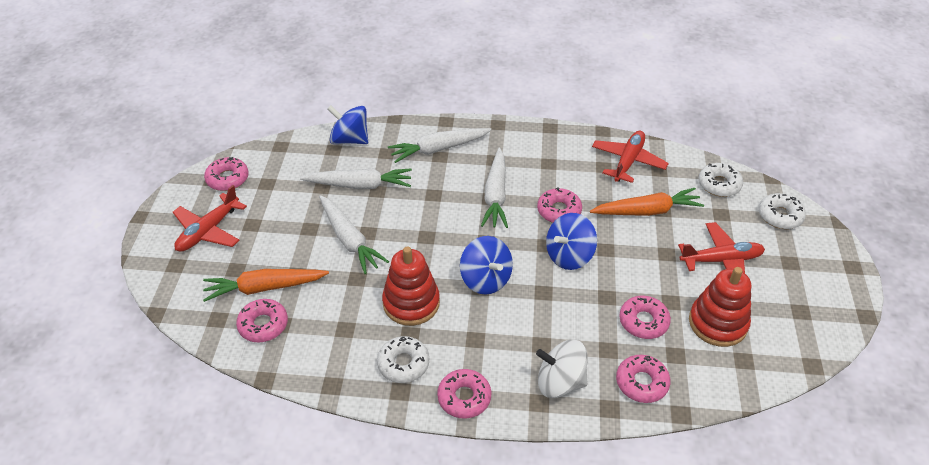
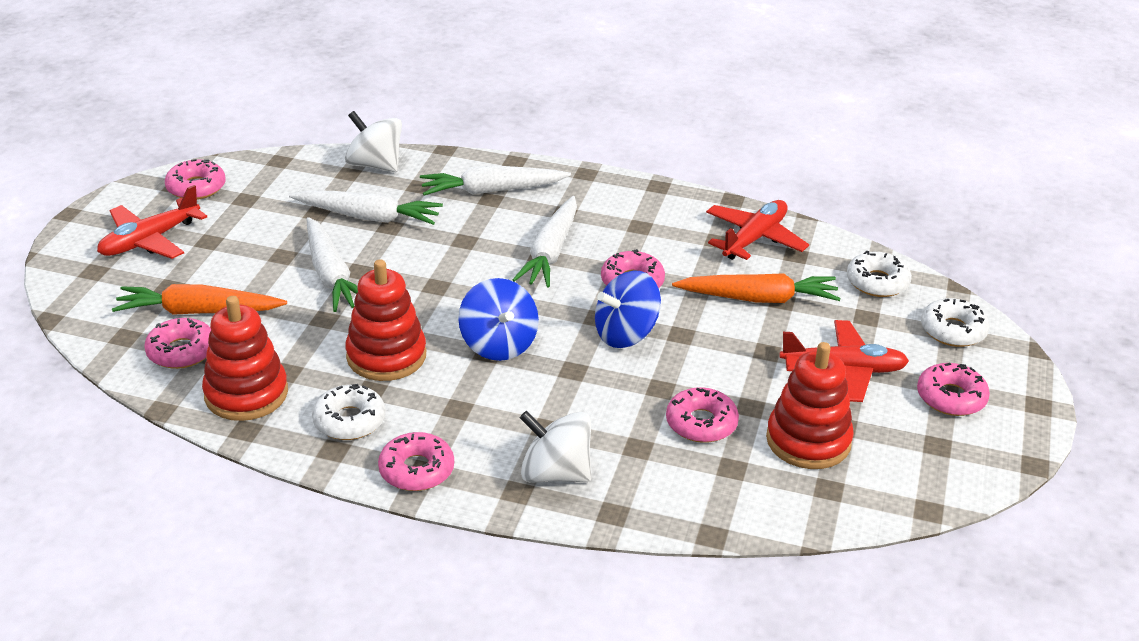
camera: 10 degrees right, 10 degrees down
(322, 354) = (246, 394): none -> red stacking toy
(350, 139) = (375, 165): blue spinning top -> white spinning top
(641, 383) = (670, 491): pink donut -> pink donut (951, 397)

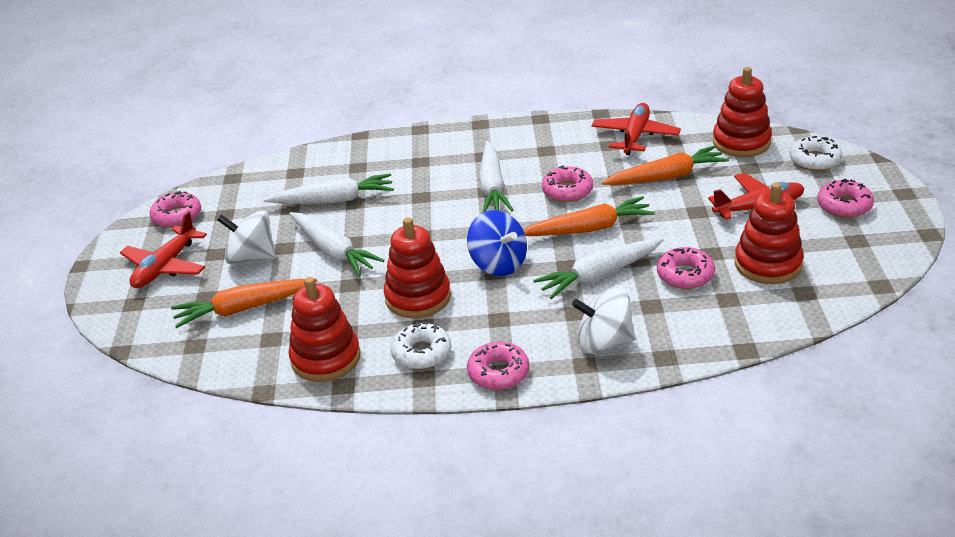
camera: 15 degrees left, 0 degrees up
(181, 351) = (250, 342): pink donut -> none
(375, 165) = (312, 161): white spinning top -> white spinning top (251, 257)
(492, 190) = (418, 155): white carrot -> white carrot (600, 274)
(626, 334) = (588, 229): blue spinning top -> orange carrot
(877, 282) = (741, 142): white donut -> red stacking toy

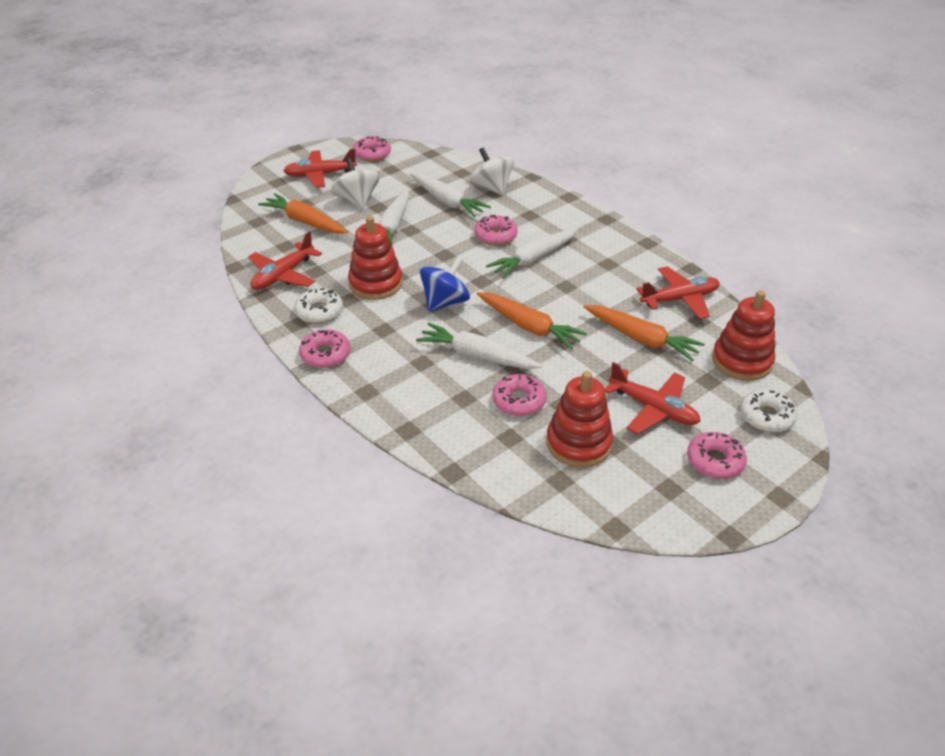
camera: 50 degrees right, 5 degrees up
(325, 358) = (283, 275): red stacking toy -> red plane
(498, 264) = (445, 302): blue spinning top -> blue spinning top turned 150 degrees counterclockwise
(567, 191) = (566, 296): pink donut -> pink donut (495, 236)
(604, 342) = (399, 391): white spinning top -> white spinning top (491, 188)

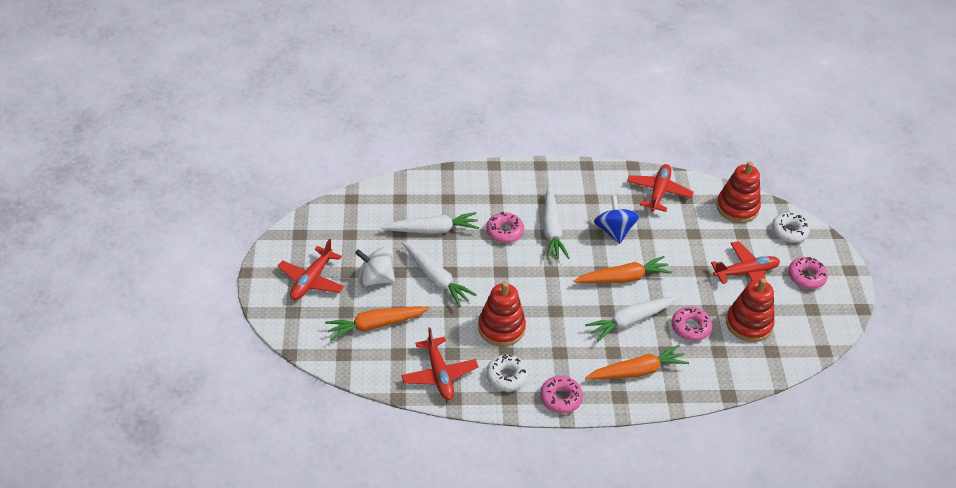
camera: 55 degrees left, 5 degrees up
(372, 154) = (313, 232): pink donut -> none
(445, 302) = (558, 303): blue spinning top -> blue spinning top (614, 231)
(491, 188) = (439, 196): white spinning top -> none
(641, 338) = (680, 235): orange carrot -> orange carrot (636, 371)

